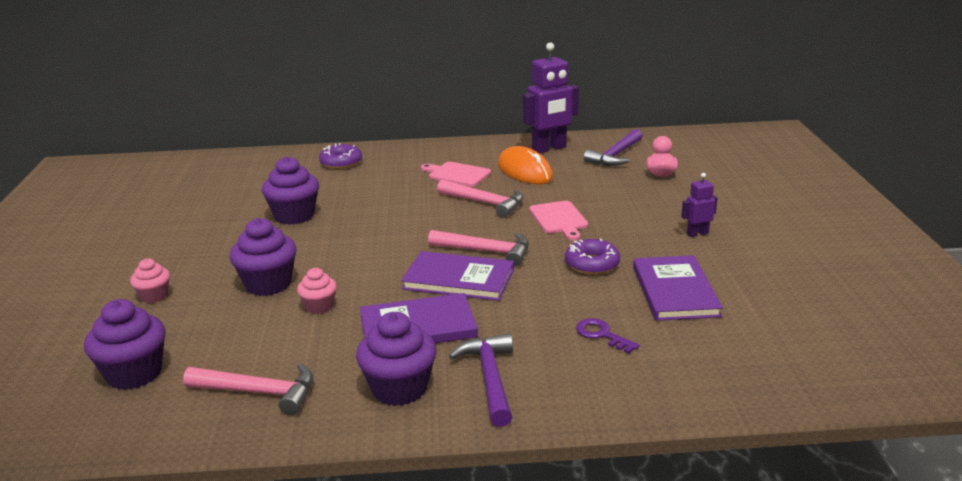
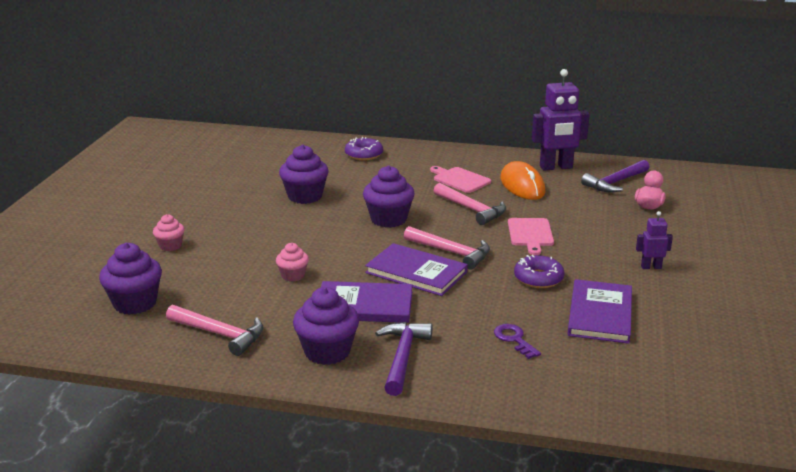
camera: 15 degrees right, 0 degrees up
(268, 284) = (260, 251): purple cupcake -> purple cupcake (388, 219)

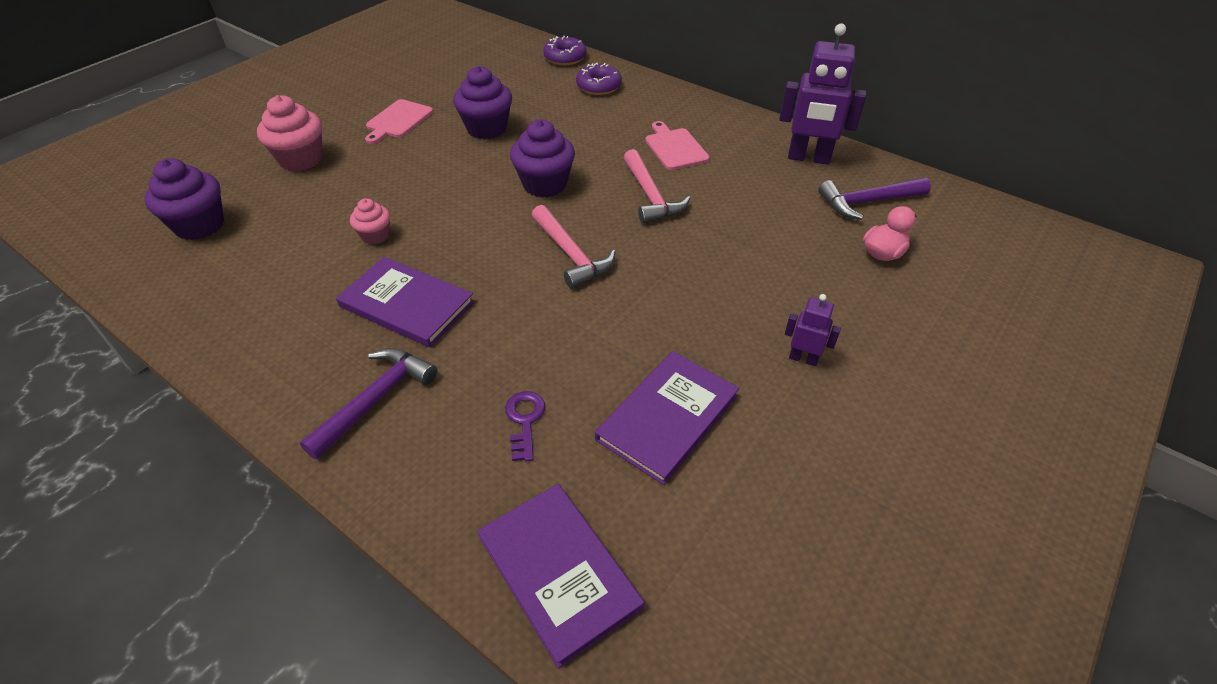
camera: 25 degrees right, 20 degrees up
(170, 246) = (301, 159): pink cupcake -> pink cupcake, size x1.74
(220, 334) = (232, 295): pink hammer -> none
(327, 351) = (308, 359): purple cupcake -> none
(416, 272) = (505, 273): purple book -> purple book (558, 572)
(522, 185) = (742, 175): orange mouse -> none
(530, 234) = (689, 254): pink cutting board -> pink cutting board (398, 121)
(538, 278) = (639, 329): purple donut -> purple donut (565, 58)

